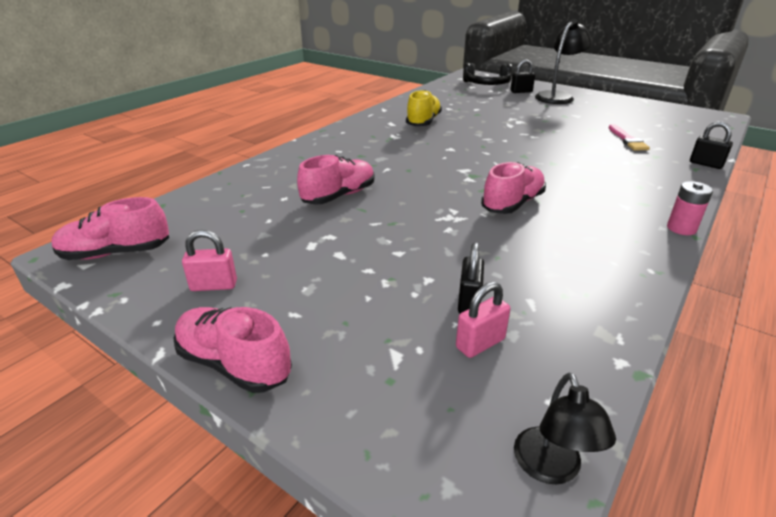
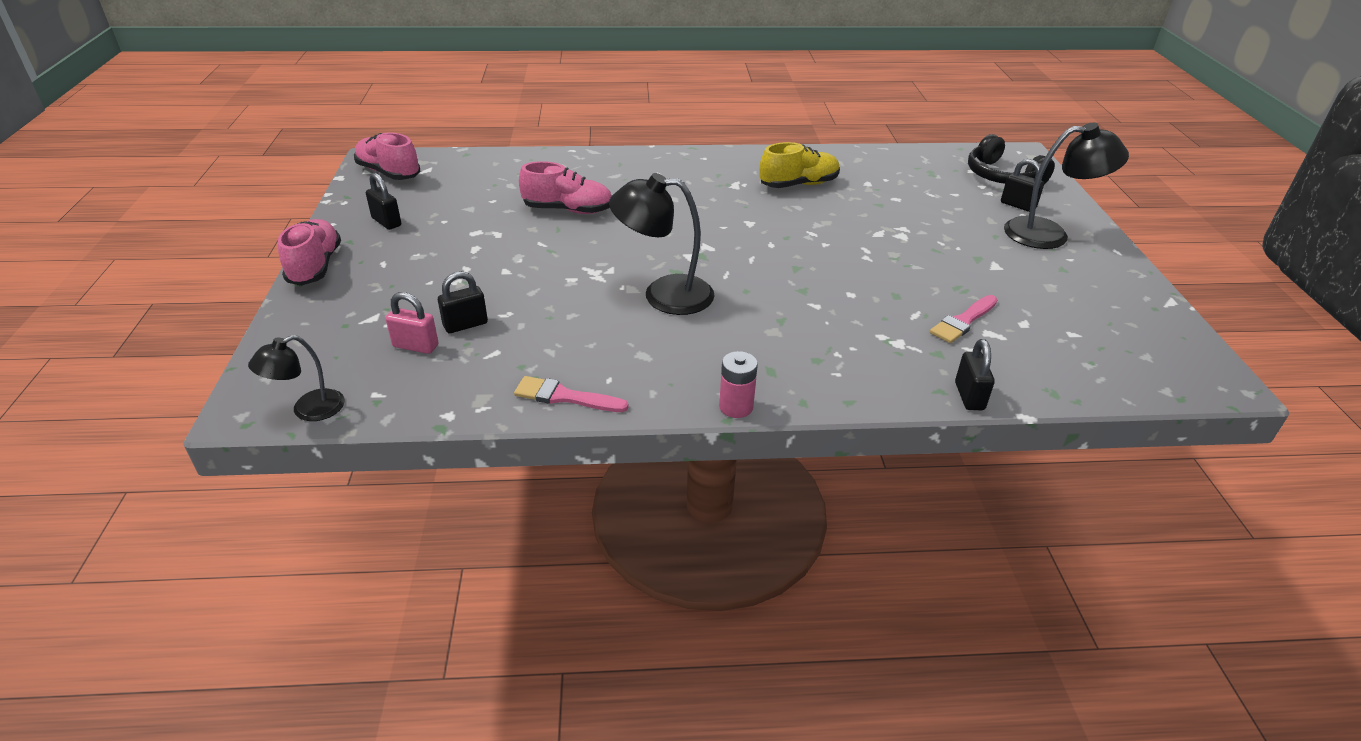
camera: 50 degrees right, 5 degrees up
(214, 285) = (386, 222): pink padlock -> black padlock
(512, 204) = (663, 295): pink shoe -> black lamp
(627, 289) = (565, 397): none -> pink brush

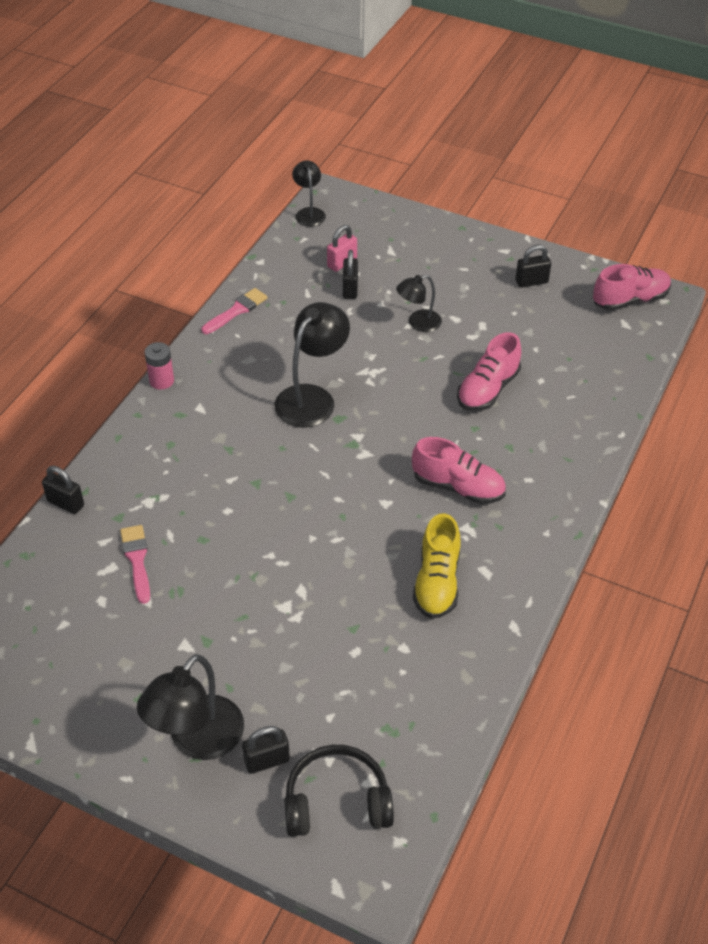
camera: 120 degrees right, 10 degrees up
(315, 266) = (480, 237): pink shoe -> pink shoe (458, 487)
(498, 266) = (418, 323): none -> black lamp

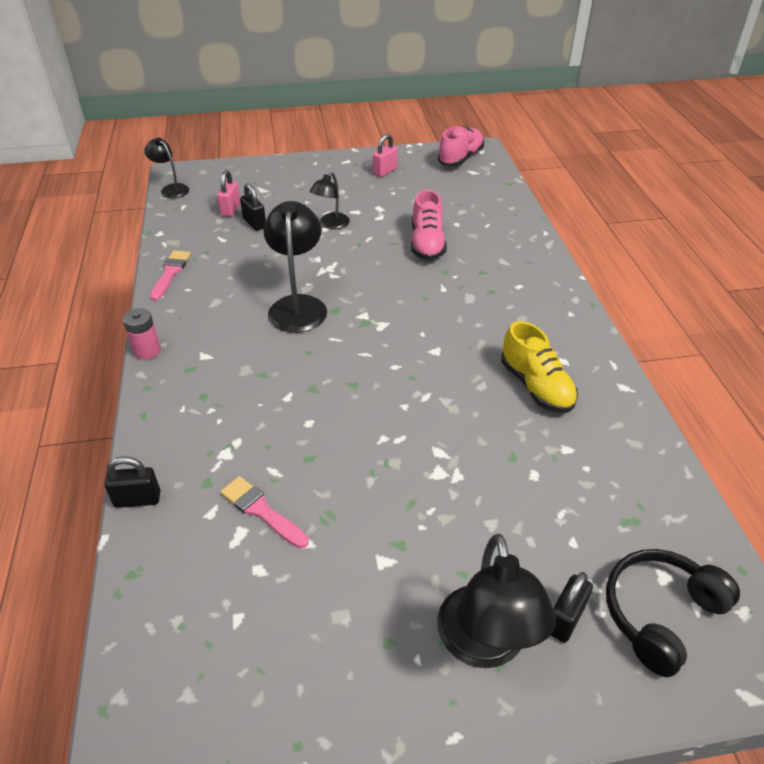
camera: 35 degrees left, 5 degrees down
(458, 487) = (477, 314): pink shoe -> none
(531, 282) = (385, 171): black padlock -> pink padlock

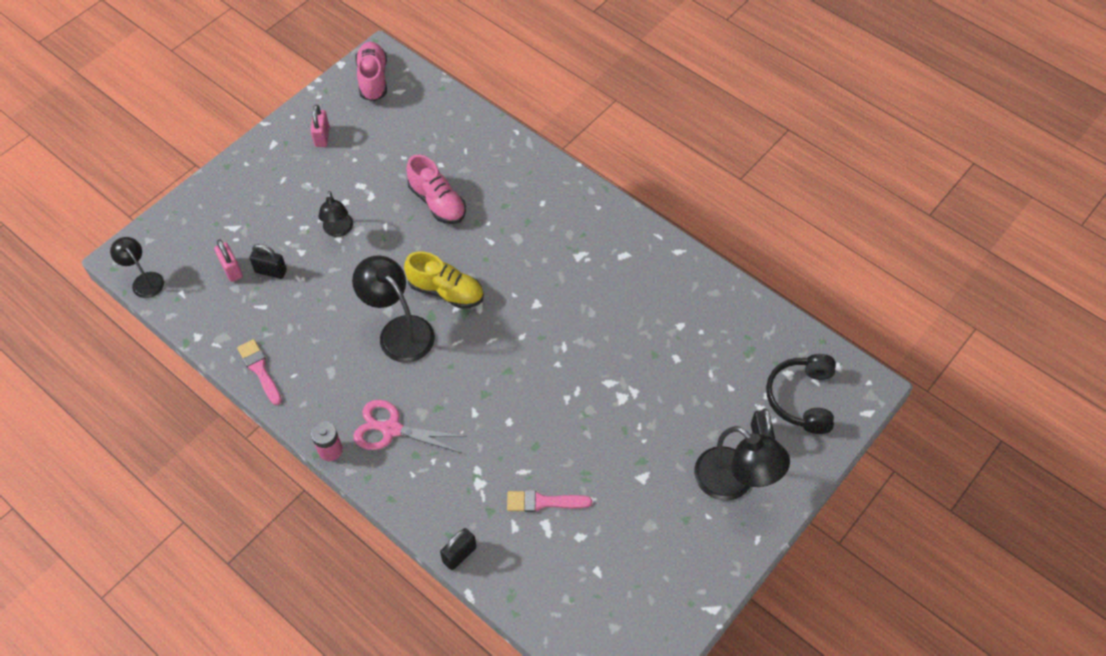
camera: 40 degrees left, 15 degrees up
(171, 189) = (144, 280): black lamp -> black lamp turned 45 degrees clockwise
(208, 366) = (391, 429): none -> pink scissors
(536, 386) = (625, 289): yellow shoe -> yellow shoe (446, 291)

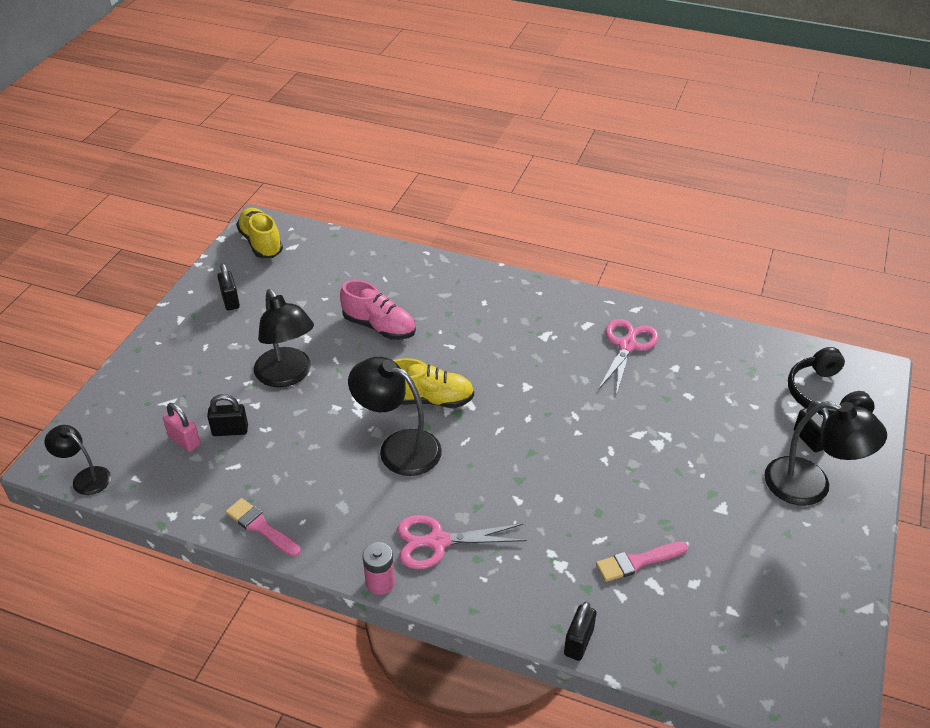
camera: 20 degrees left, 15 degrees down
(322, 136) = (230, 301): pink padlock -> black padlock
(338, 230) = (287, 375): black lamp -> black lamp, size x1.70
(373, 79) = (261, 243): pink shoe -> yellow shoe
(649, 288) = (627, 345): none -> pink scissors

